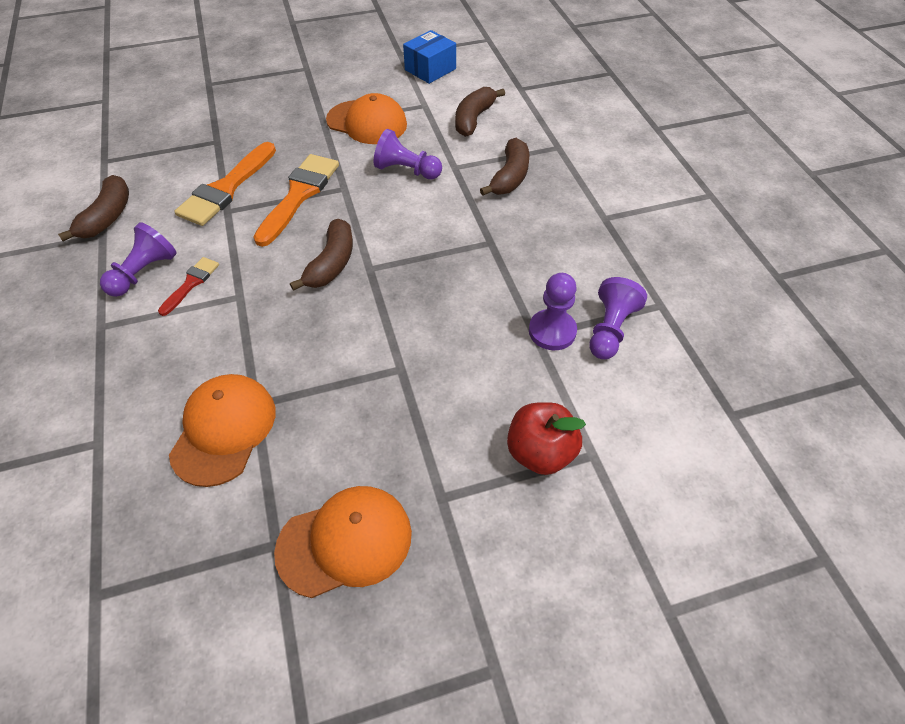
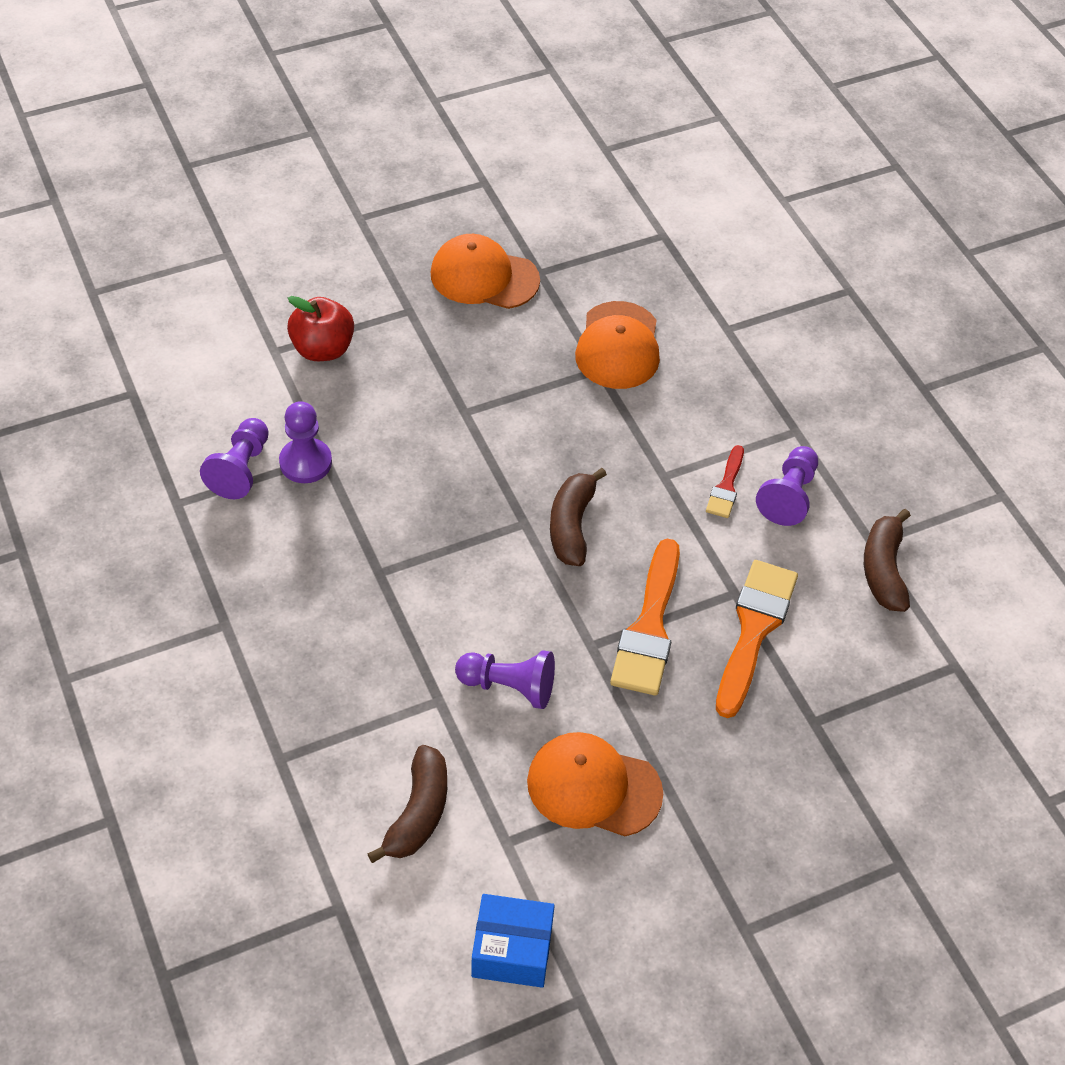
camera: 170 degrees right, 0 degrees up
(345, 542) = (484, 277): orange cap -> orange cap turned 45 degrees clockwise
(430, 69) = (512, 950): blue box -> blue box turned 60 degrees clockwise
(510, 177) = (356, 687): brown banana -> none

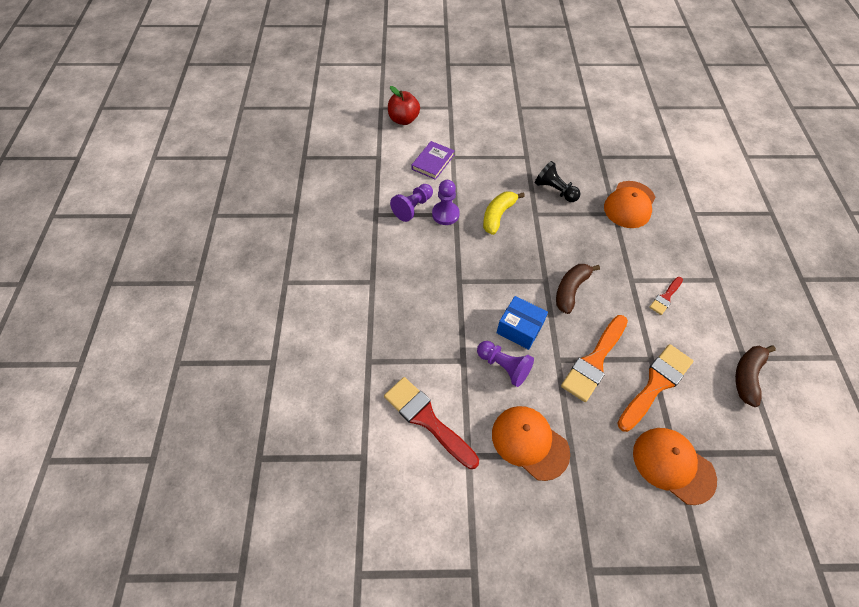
camera: 25 degrees right, 5 degrees up
(241, 372) = (433, 162): none -> purple book
(323, 349) = (476, 162): red apple -> red apple (403, 120)
(400, 436) = (498, 216): none -> yellow banana
(418, 813) = (427, 419): brown banana -> red brush
(483, 359) = (555, 190): none -> black pawn
(484, 277) = (570, 151): orange cap -> orange cap (673, 465)
(512, 950) = (446, 523): blue box -> blue box (519, 328)
(788, 495) = (701, 314): purple pawn -> none

